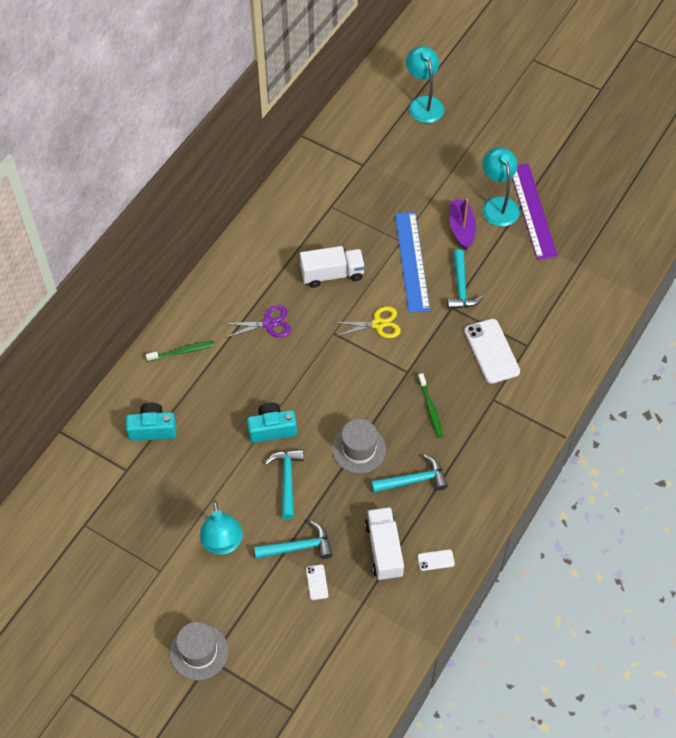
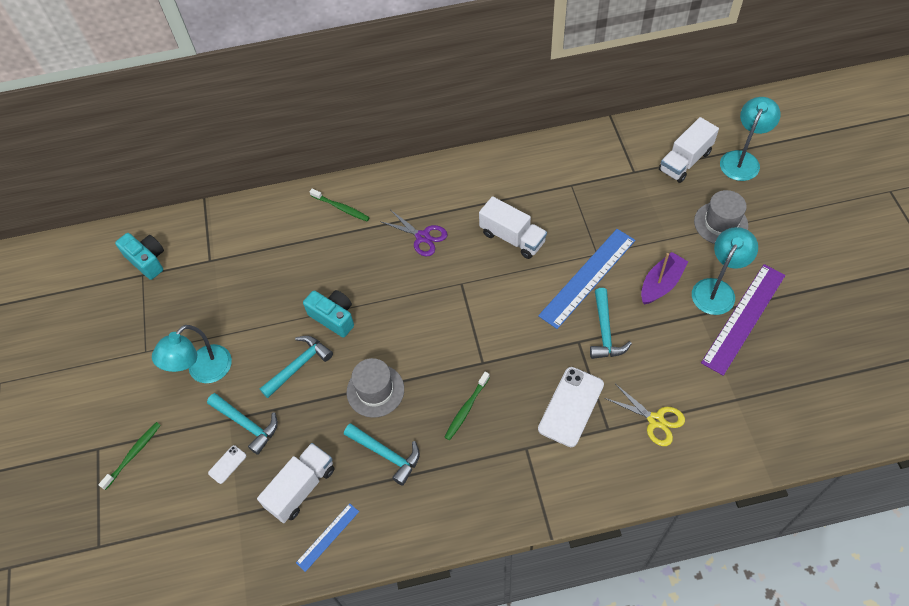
camera: 50 degrees right, 0 degrees up
(152, 429) = (258, 246): turquoise camera -> turquoise camera (147, 260)
(199, 652) = (98, 435): grey hat -> grey hat (720, 223)
(242, 638) = (133, 455): none -> green toothbrush
(378, 324) = (503, 305): yellow scissors -> yellow scissors (655, 420)
(388, 132) = (685, 161): none -> white truck
(436, 560) = (327, 537): white phone -> blue ruler
(461, 287) = (605, 332): turquoise hammer -> turquoise hammer turned 45 degrees counterclockwise

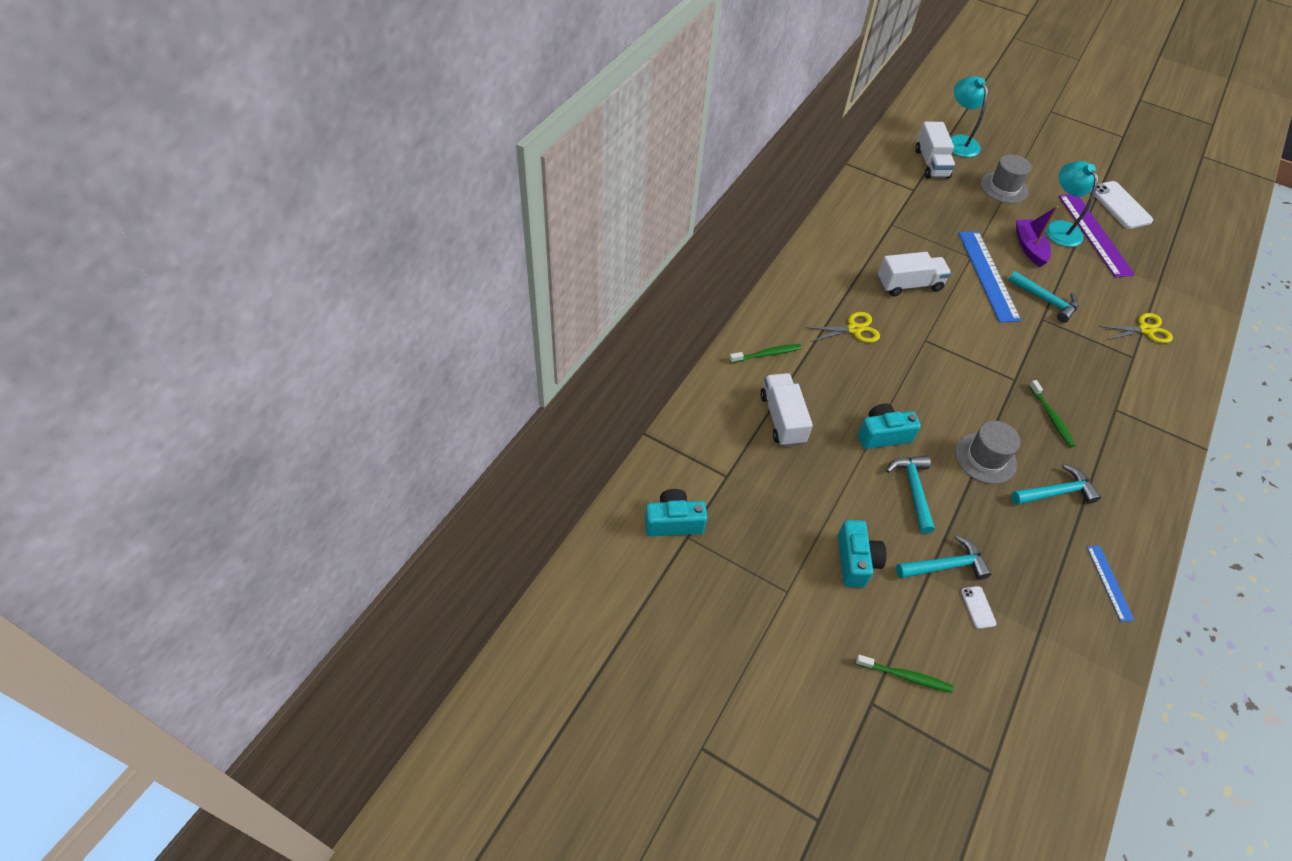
camera: 55 degrees left, 5 degrees down
(133, 455) = (905, 676): green toothbrush -> green toothbrush turned 120 degrees clockwise
(203, 371) = (855, 561): turquoise lamp -> turquoise camera
(301, 488) = (1046, 569): white truck -> white truck (782, 419)
(422, 237) = (854, 329): purple scissors -> yellow scissors
(571, 406) = (1098, 361): white phone -> white phone (1120, 205)

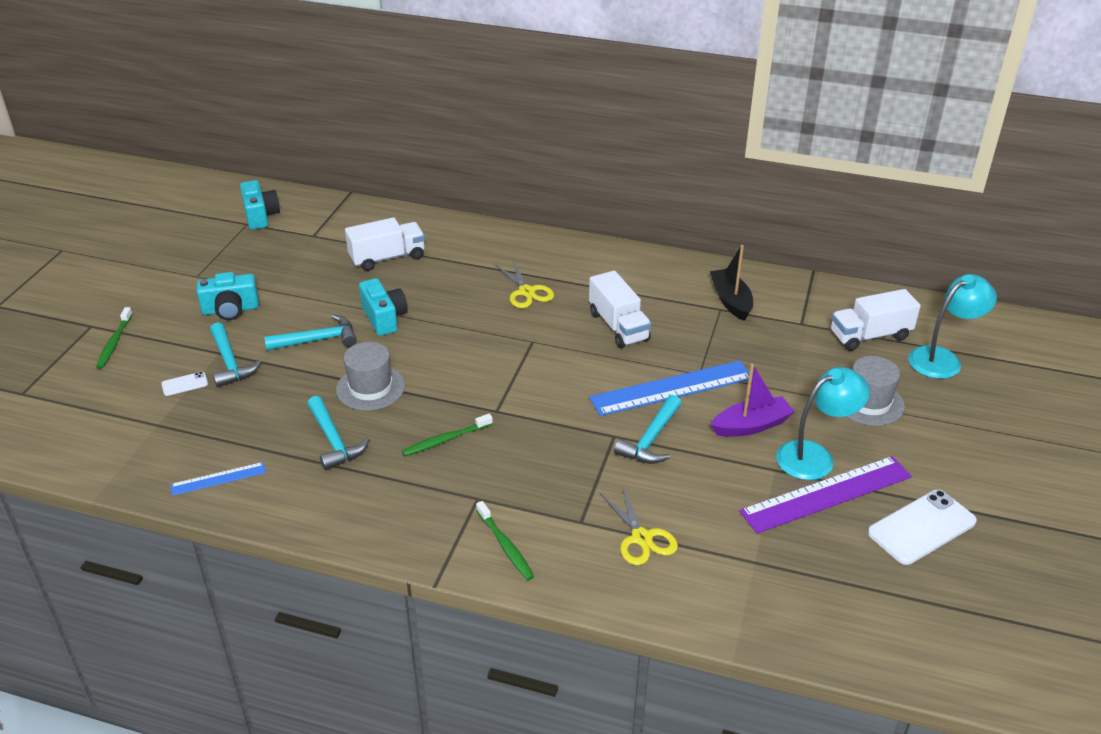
camera: 80 degrees right, 15 degrees down
(766, 354) = (467, 242): green toothbrush -> green toothbrush (505, 545)
(881, 216) = (731, 301): none -> black boat

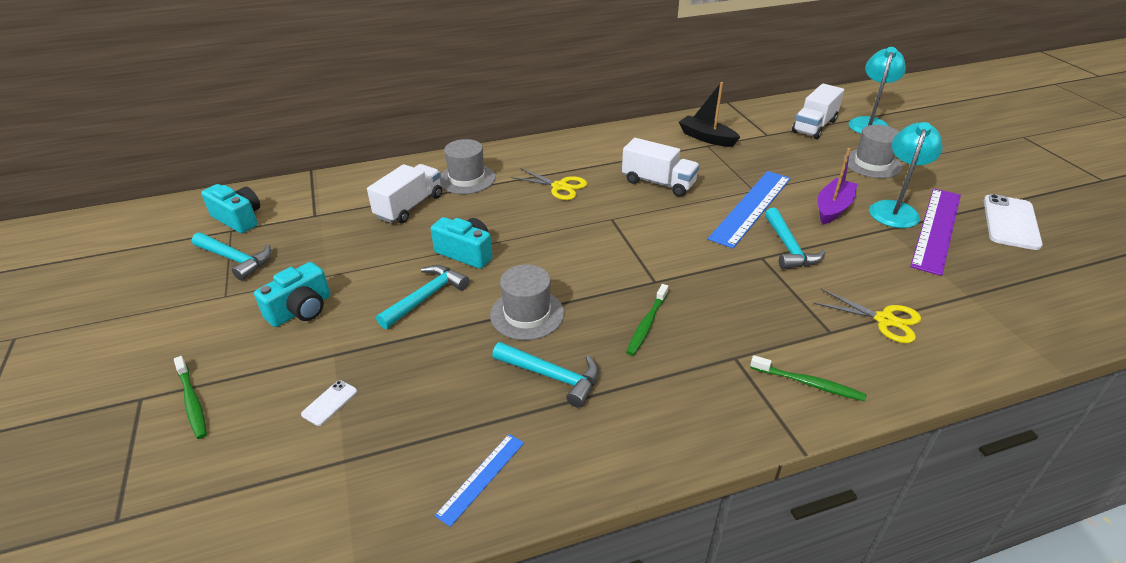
camera: 35 degrees left, 0 degrees up
(230, 363) = (358, 358): turquoise hammer -> turquoise hammer (235, 259)
(459, 251) = (467, 179): none -> grey hat

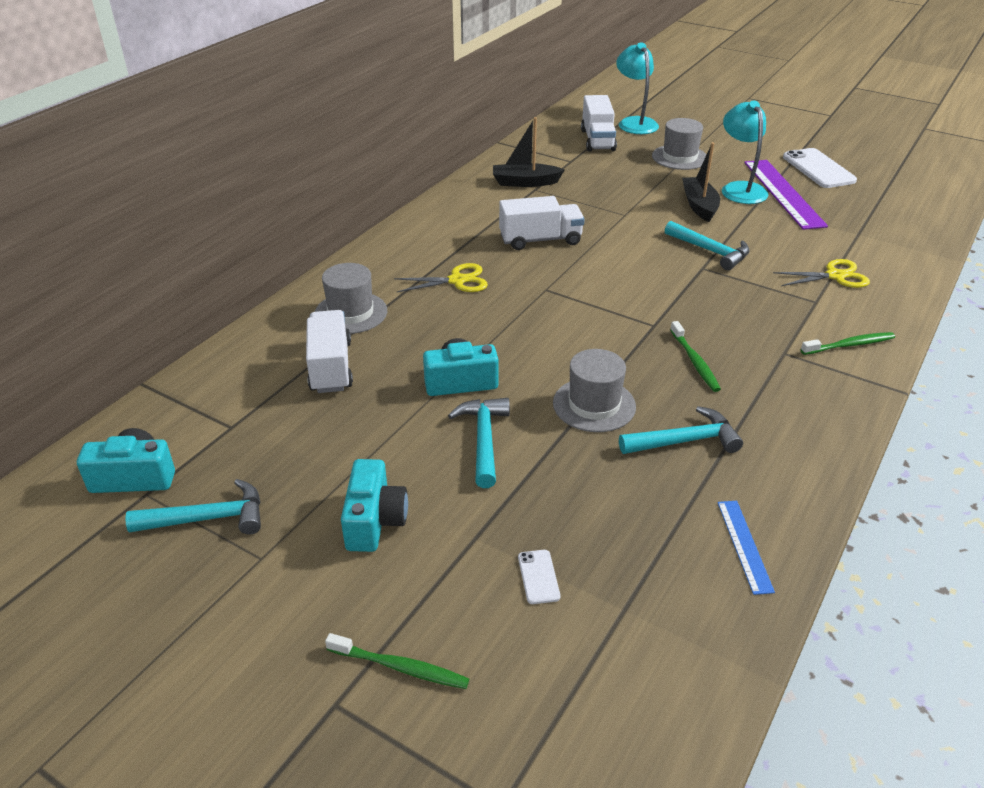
camera: 40 degrees left, 0 degrees up
(751, 207) = (642, 230): blue ruler -> none
(833, 208) = (699, 205): purple boat -> black boat

